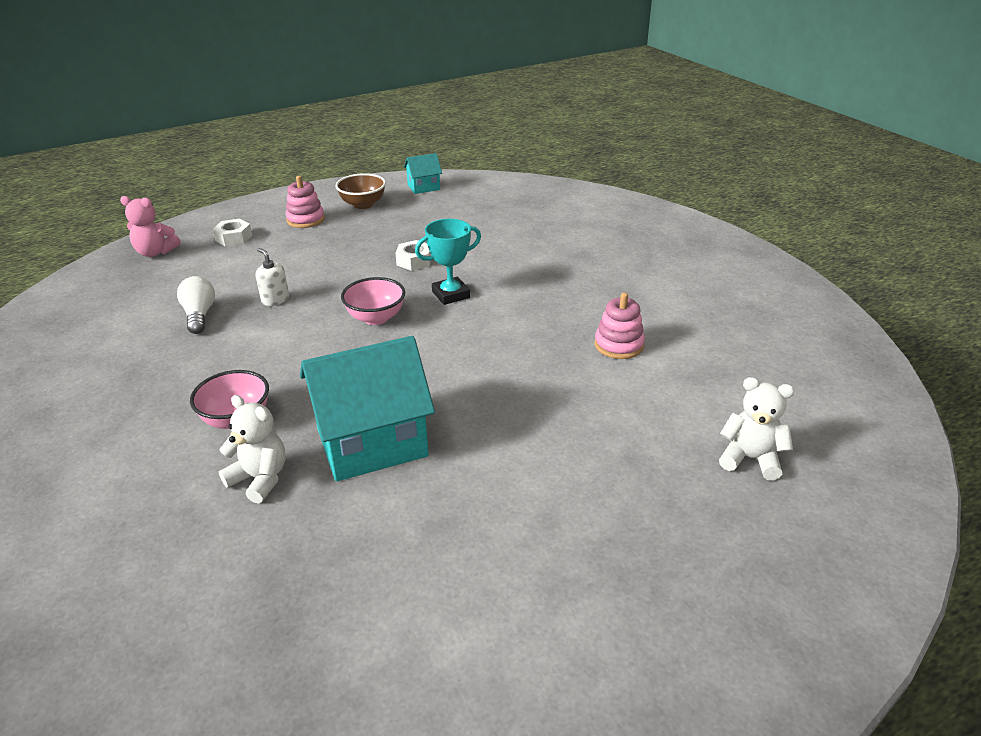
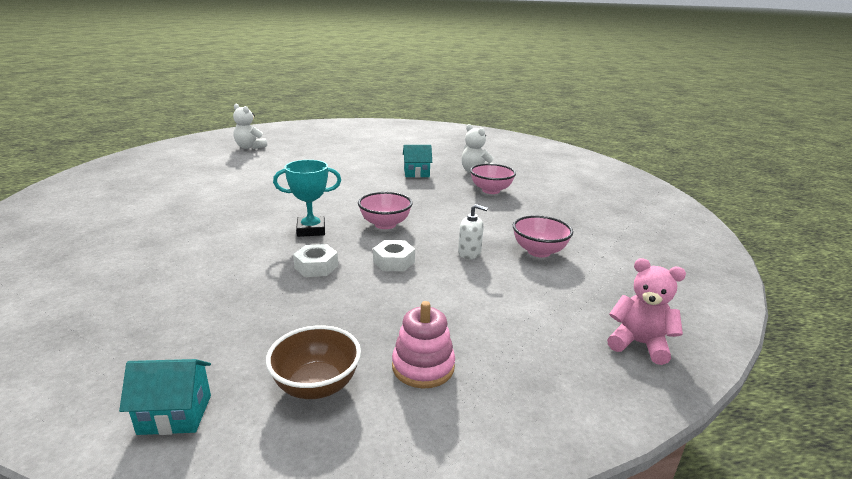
camera: 165 degrees left, 10 degrees down
(199, 315) = (539, 251): white light bulb -> pink bowl
(234, 238) = (533, 349): white nut -> white nut (394, 262)
(275, 299) = (469, 253): white soap dispenser -> white soap dispenser turned 45 degrees counterclockwise
(372, 442) = (416, 173): turquoise house -> turquoise house, size x0.48
(619, 345) = (236, 184): pink stacking toy -> none

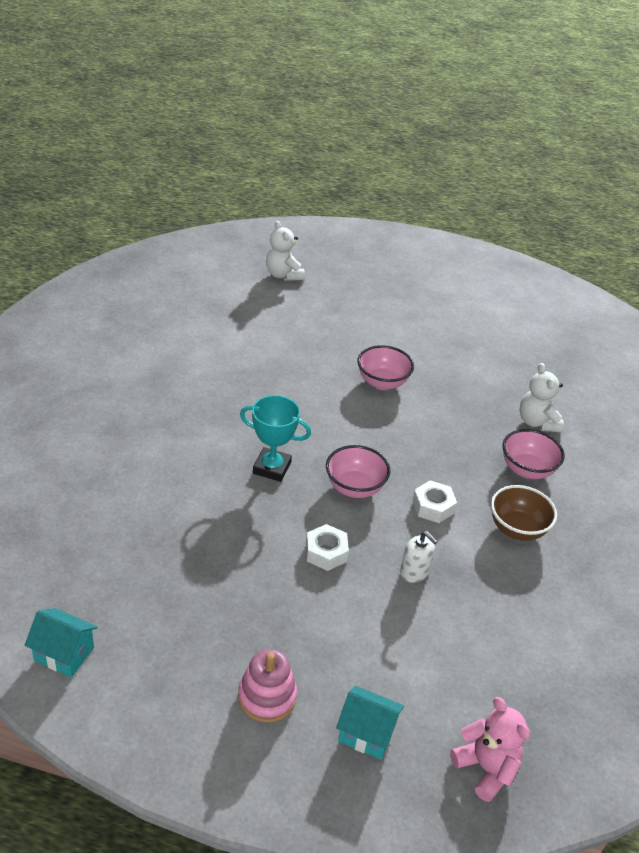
camera: 25 degrees right, 15 degrees up
(316, 267) = (247, 529): white nut -> white nut (433, 507)
(316, 385) = (173, 675): brown bowl -> brown bowl (517, 529)
(416, 173) = (456, 400): turquoise house -> turquoise house (366, 733)
(539, 251) = (495, 601): pink bowl -> pink bowl (382, 383)

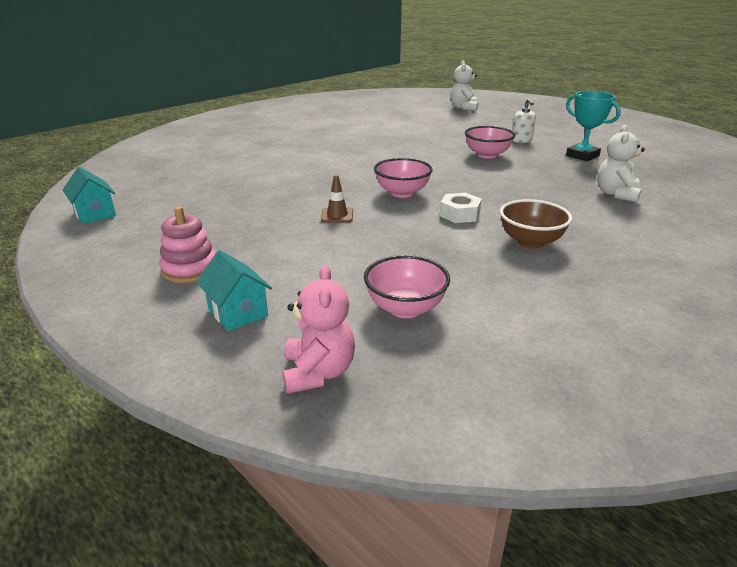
camera: 35 degrees right, 10 degrees down
(272, 468) = (348, 173): turquoise trophy -> turquoise trophy (582, 156)
(326, 552) = (337, 215): white nut -> brown traffic cone
(414, 572) = (400, 241): white soap dispenser -> white soap dispenser (521, 140)
(527, 470) = (577, 214): pink bowl -> pink bowl (405, 308)

